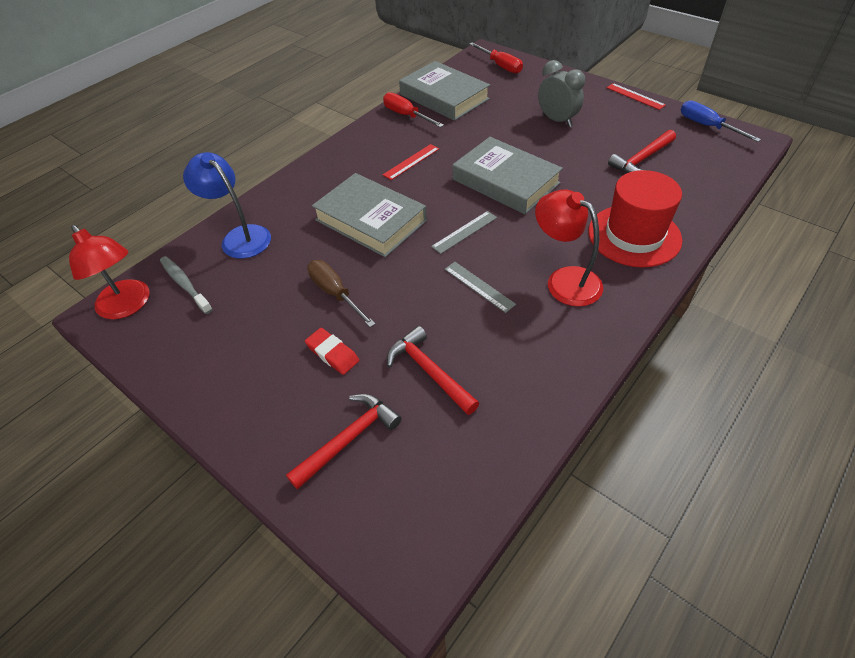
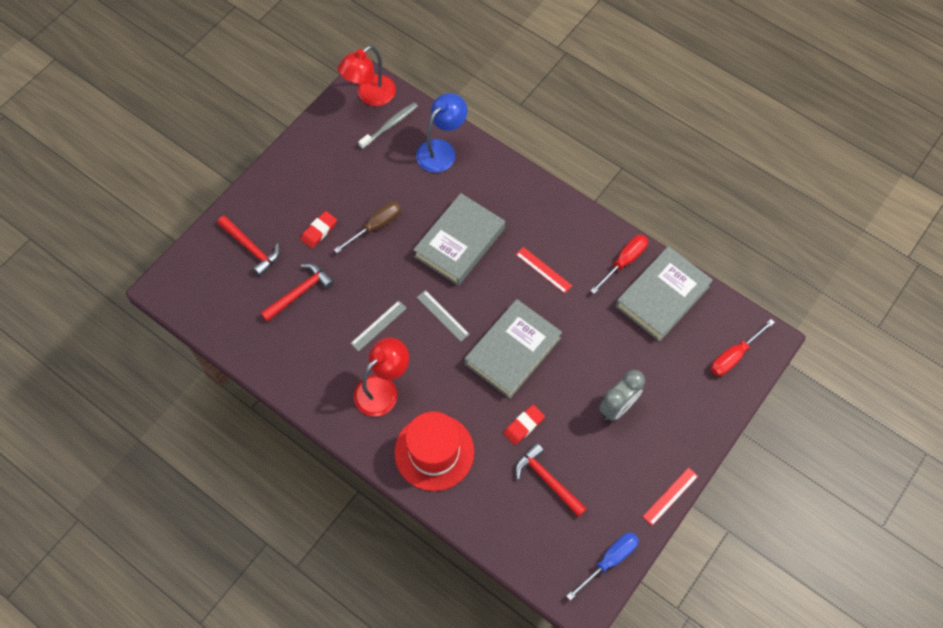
camera: 85 degrees right, 15 degrees up
(588, 174) = (524, 426): none -> red eraser

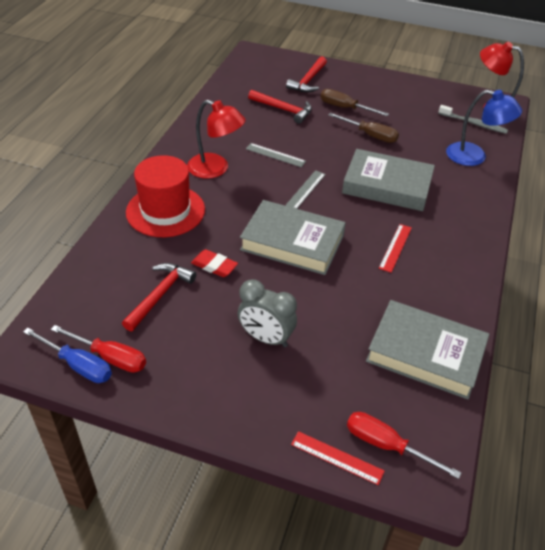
camera: 70 degrees right, 20 degrees down
(319, 231) = (345, 108): red eraser -> brown screwdriver
(624, 261) = (447, 310): red screwdriver -> red screwdriver (110, 357)
(670, 496) = (170, 409): red ruler -> red ruler (337, 457)

